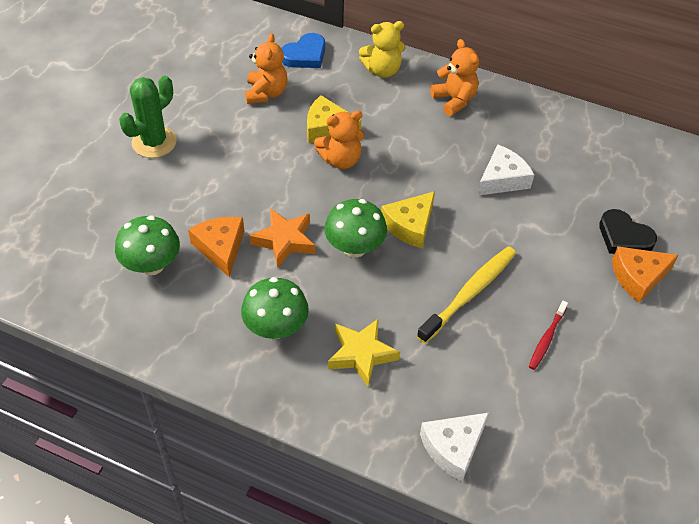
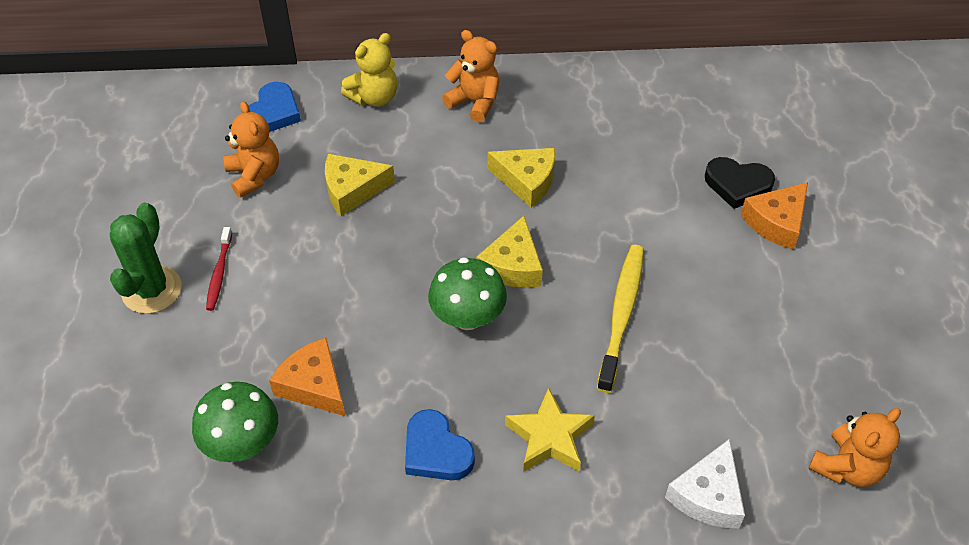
camera: 25 degrees left, 0 degrees up
(276, 327) = (436, 451): green mushroom -> blue heart
(284, 241) = (383, 344): orange star -> none
(341, 160) = (390, 221): orange teddy bear -> orange teddy bear (847, 467)
(458, 170) = (526, 181): none -> yellow cheese
(502, 179) = (579, 172): white cheese -> none
(547, 338) = (728, 329): red toothbrush -> red toothbrush (219, 273)

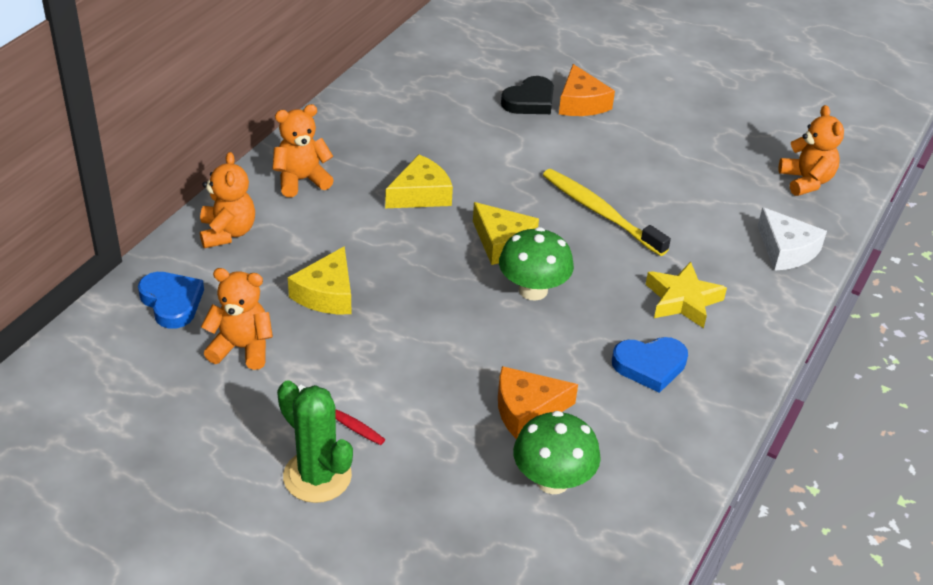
camera: 60 degrees left, 10 degrees down
(374, 97) = (227, 232): yellow teddy bear -> orange teddy bear

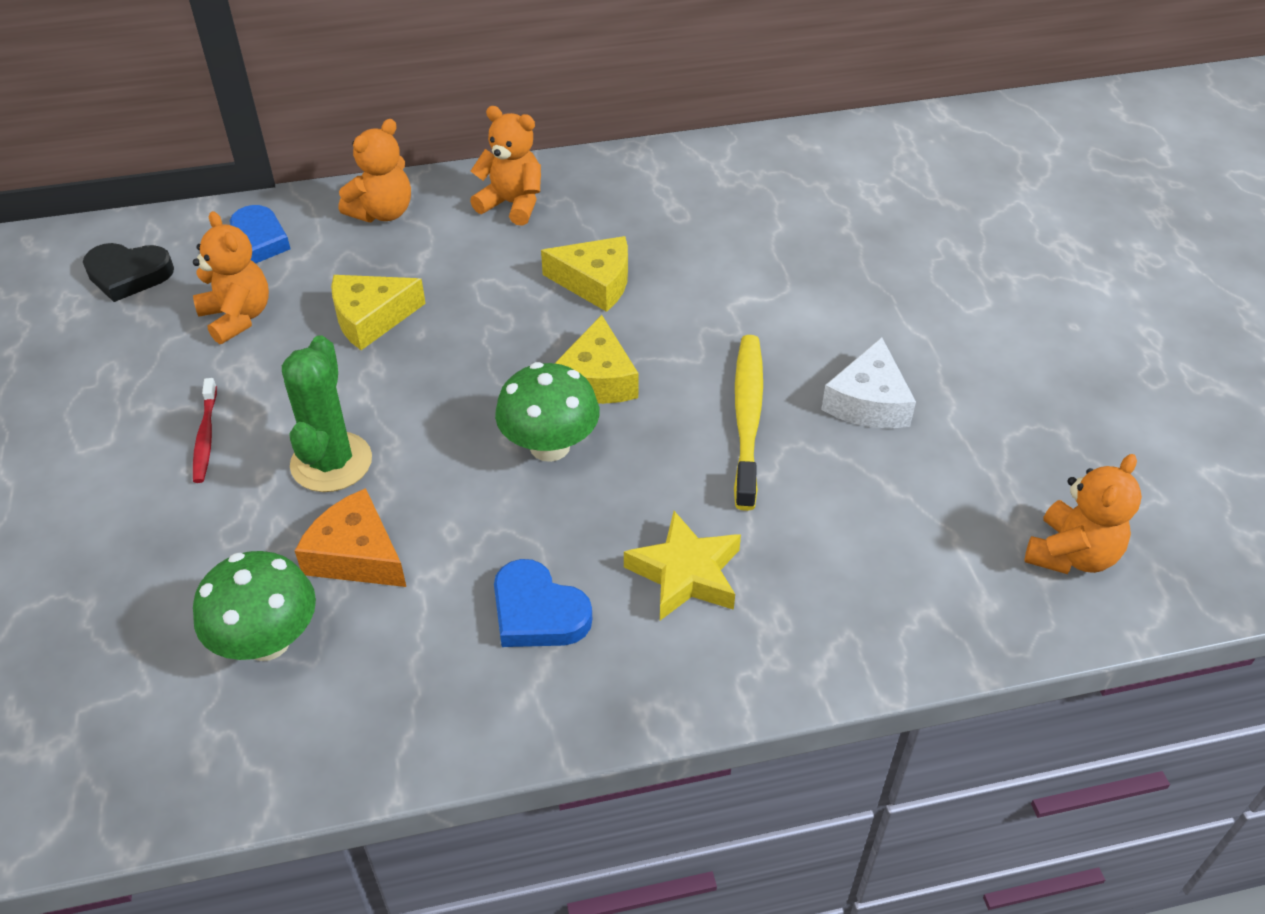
camera: 50 degrees right, 5 degrees up
(317, 476) = (113, 469): green cactus -> green cactus (331, 462)
(530, 101) = (857, 257): black heart -> black heart (128, 275)
(581, 103) = (914, 292): orange cheese -> none
(786, 250) = (906, 613): white cheese -> white cheese (868, 402)

